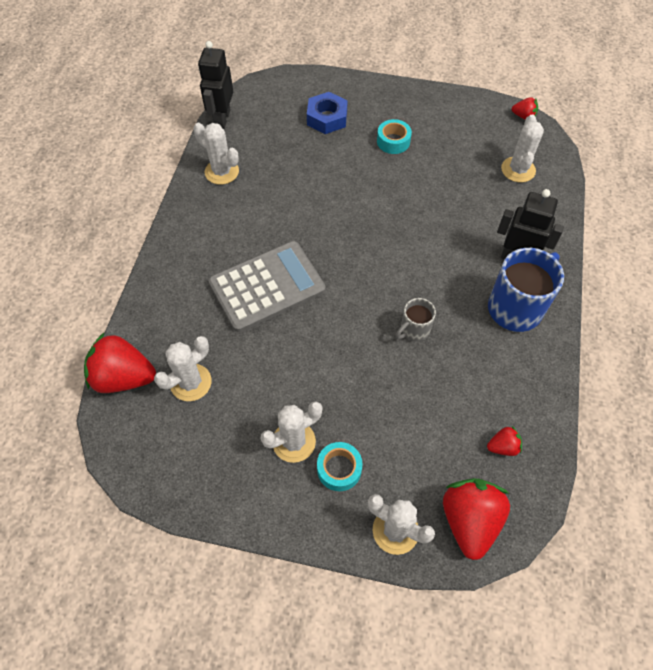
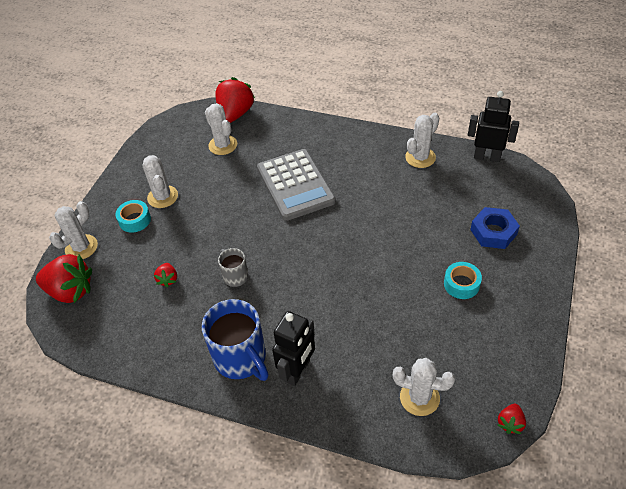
camera: 100 degrees right, 10 degrees down
(503, 447) = (116, 322): red strawberry -> red strawberry (168, 279)

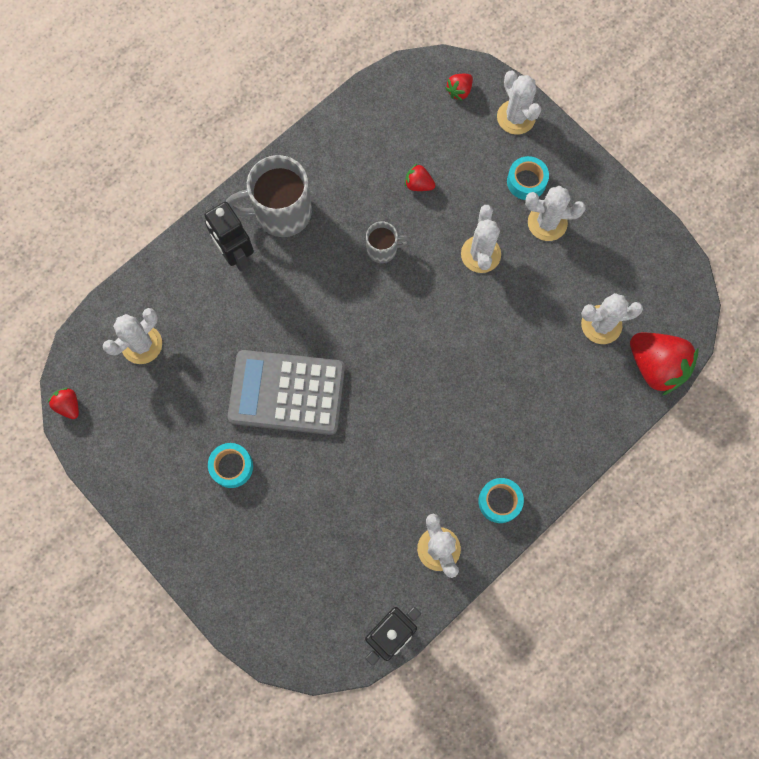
camera: 115 degrees right, 25 degrees up
(70, 291) = (459, 91): red strawberry -> red strawberry, size x0.48
(207, 220) = (480, 254): none -> white cactus
(241, 359) = (280, 212): blue mug -> grey mug
(295, 185) = (480, 375): grey calculator -> grey calculator (287, 393)
(369, 144) = (499, 501): none -> turquoise tape
(493, 232) = (274, 551): blue nut -> none

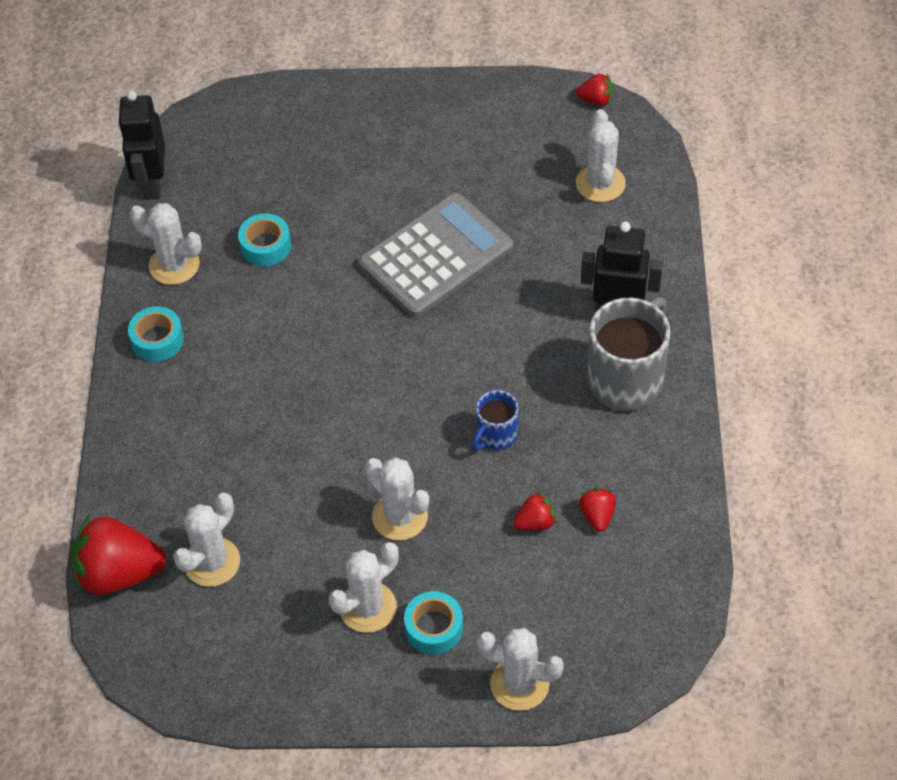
camera: 135 degrees right, 20 degrees down
(231, 466) = (414, 173): turquoise tape -> turquoise tape (265, 246)
(383, 249) = (495, 435): grey mug -> blue mug
(459, 91) = (609, 653): red strawberry -> red strawberry (597, 515)

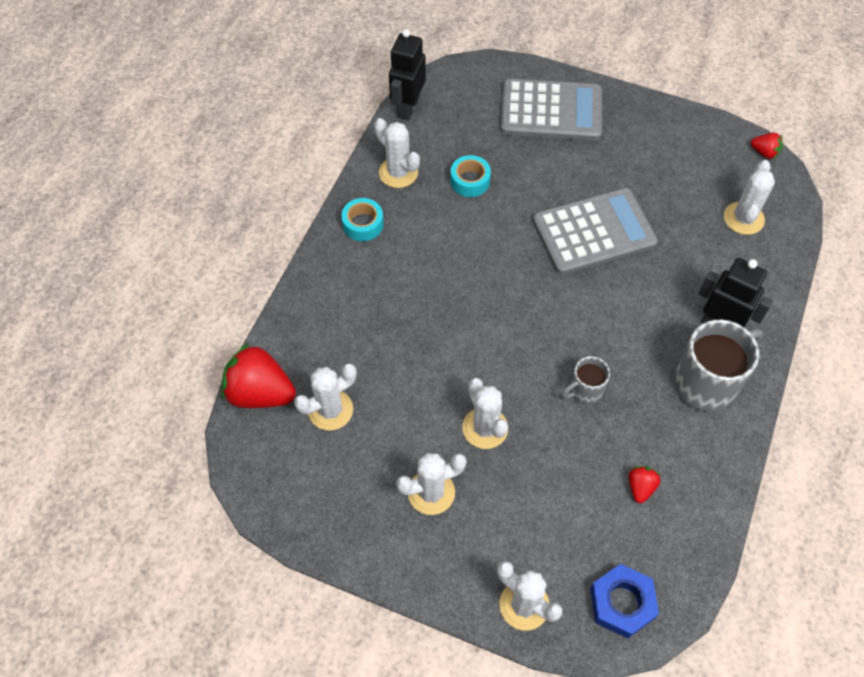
camera: 20 degrees right, 5 degrees up
(329, 131) = (551, 111): none -> grey calculator
(434, 628) = (475, 530): turquoise tape -> none
(495, 435) = (584, 390): blue mug -> grey mug
(535, 522) = (588, 474): red strawberry -> none
(623, 641) = (622, 603): none -> blue nut

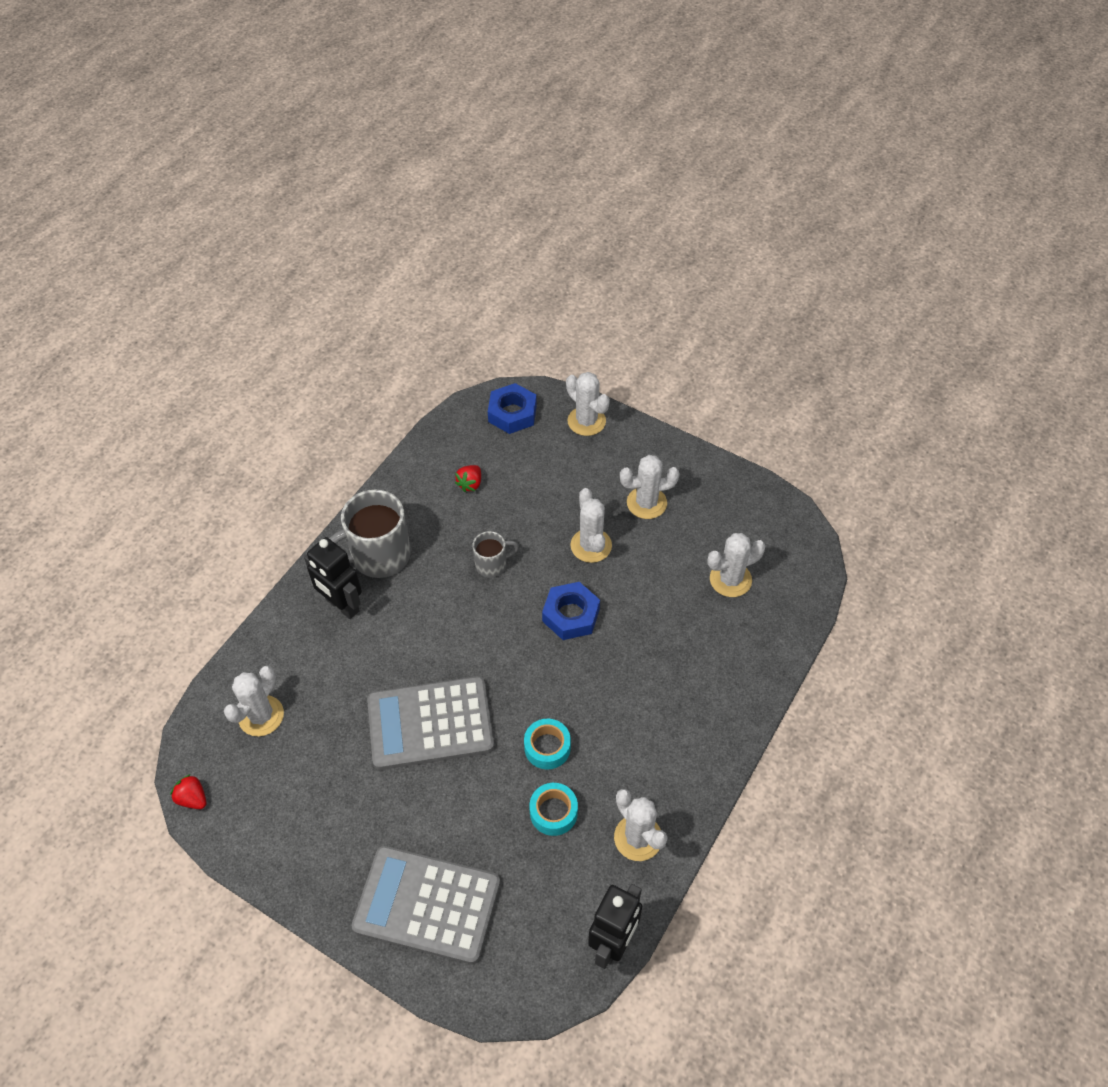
camera: 170 degrees left, 5 degrees down
(260, 393) = (797, 603): red strawberry -> none
(363, 224) = (686, 772): turquoise tape -> turquoise tape (547, 747)
(490, 348) = (571, 615): none -> blue nut

